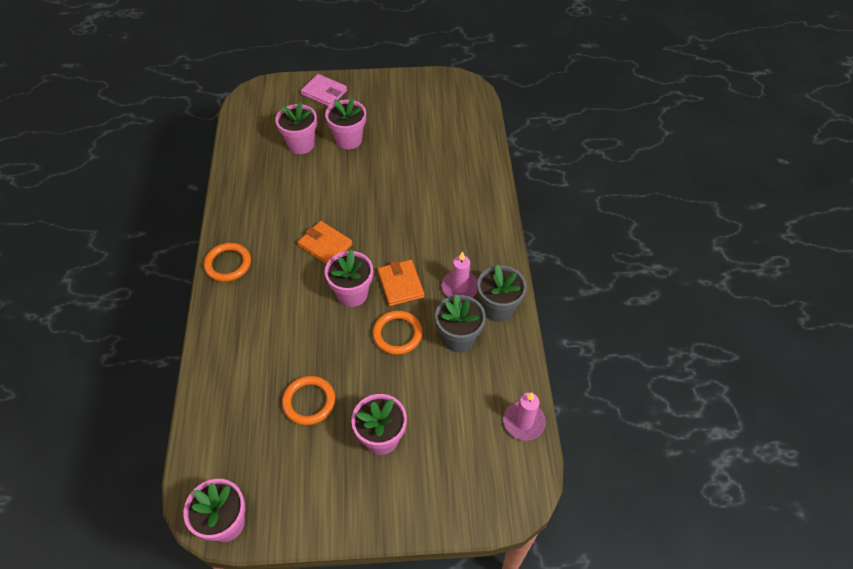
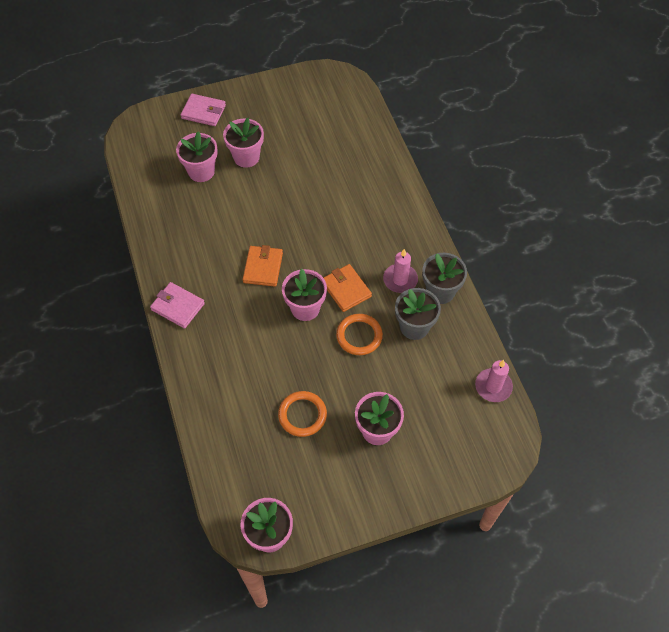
camera: 15 degrees left, 5 degrees up
(228, 264) = (178, 306): orange ring -> pink wallet
(325, 245) = (263, 267): orange wallet -> orange wallet turned 75 degrees clockwise

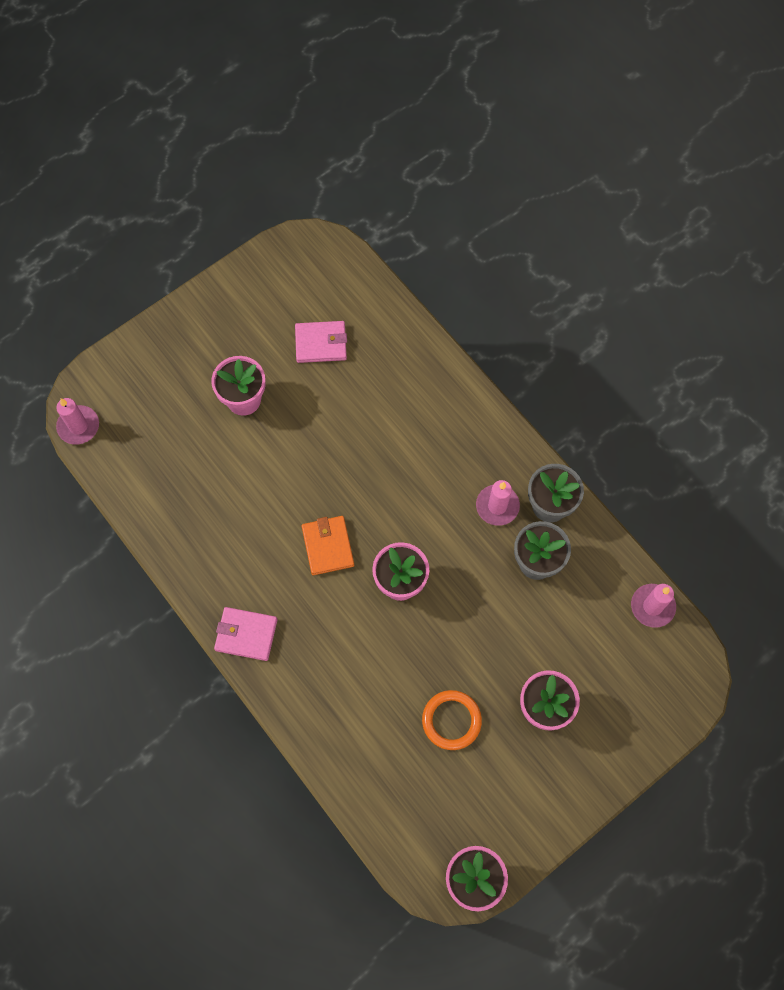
camera: 20 degrees left, 10 degrees up
(126, 140) = (78, 426): none -> pink candle
(201, 171) = (195, 439): pink flower pot -> none
(203, 112) = (161, 351): pink wallet -> pink wallet (321, 343)
(346, 289) = (438, 541): orange wallet -> none
(359, 336) = (477, 596): orange ring -> none

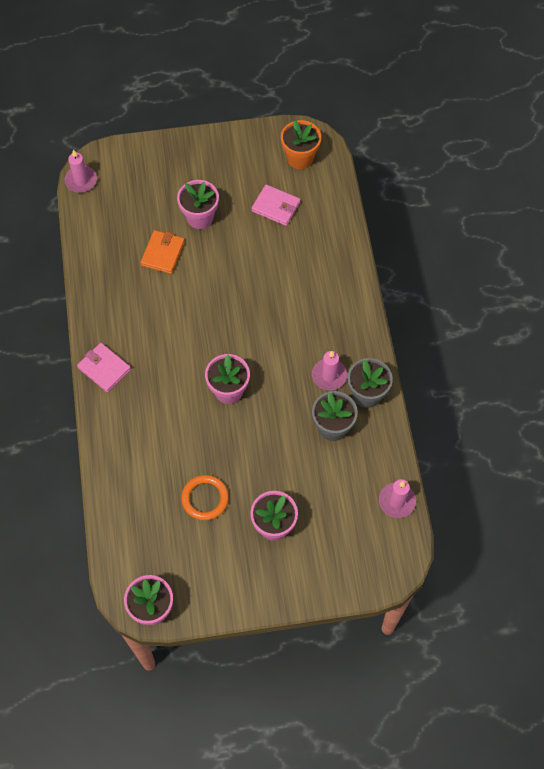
camera: 30 degrees right, 5 degrees down
(312, 273) = (300, 158): none -> orange flower pot
(328, 546) = (195, 341): orange wallet -> orange wallet (163, 253)

